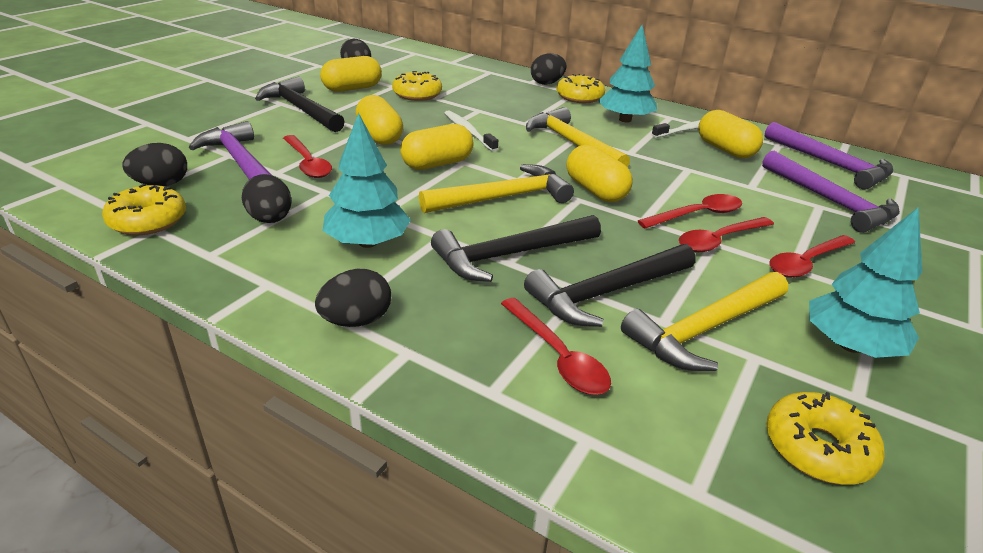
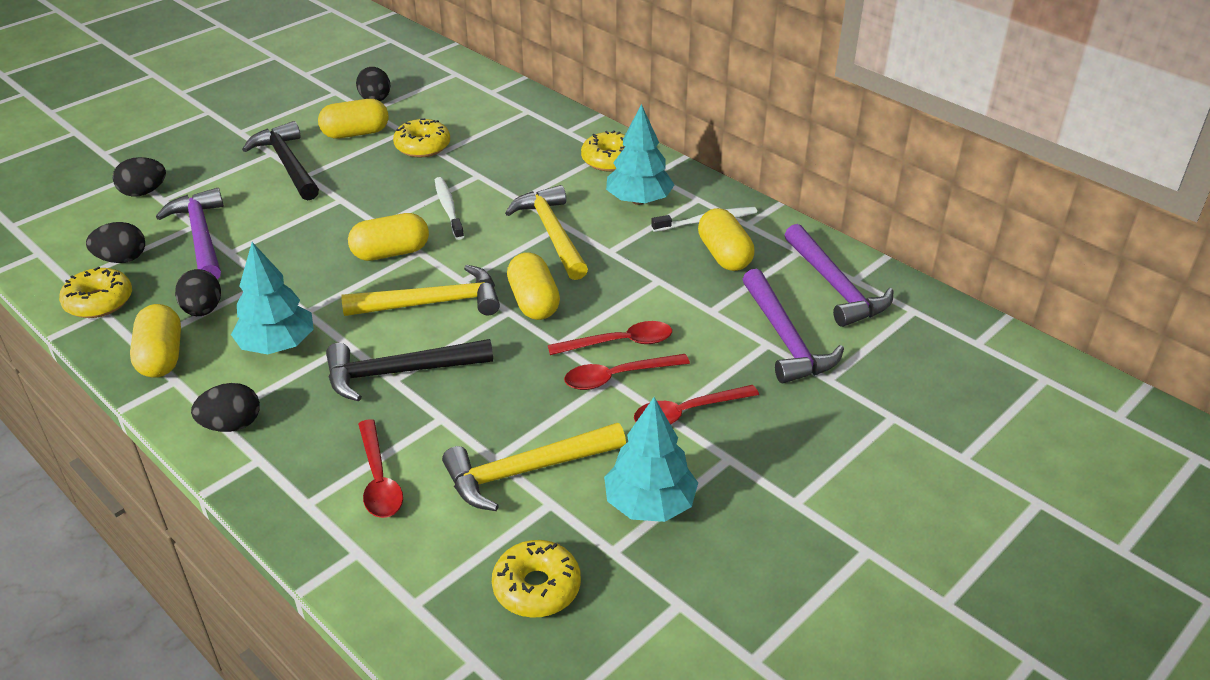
camera: 15 degrees right, 5 degrees up
(307, 163) = (263, 242): red spoon -> none
(379, 136) = (351, 209): yellow capsule -> yellow capsule (161, 357)
(547, 83) = (585, 134): black egg -> black egg (144, 192)
(607, 292) = (463, 423): black hammer -> none

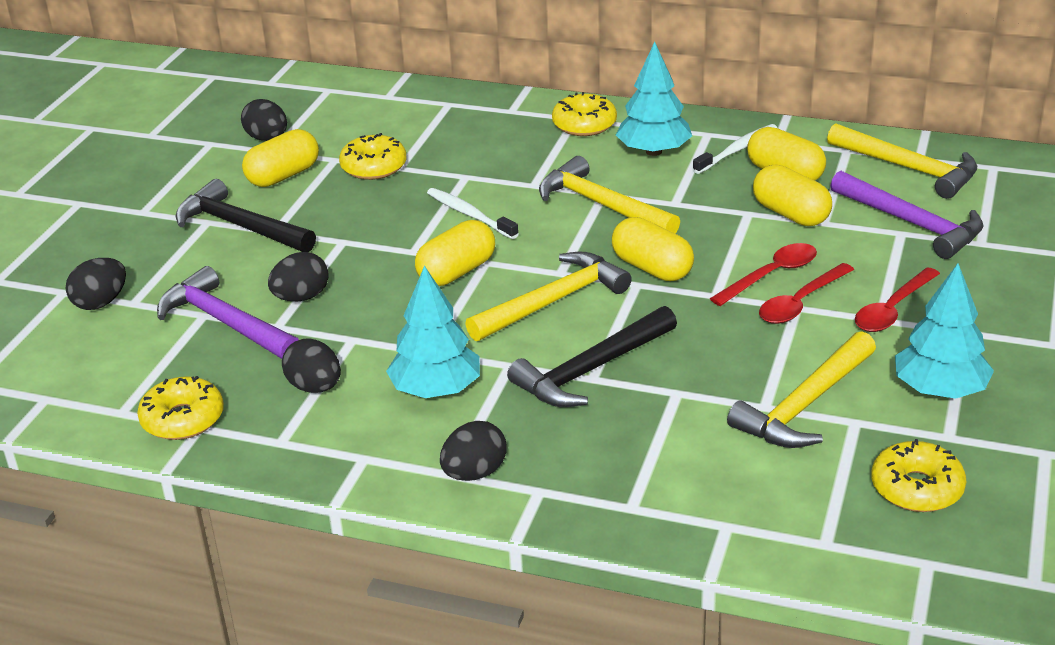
camera: 25 degrees left, 5 degrees down
(122, 259) = (158, 372): black egg -> black egg (301, 297)
(161, 357) = (321, 443): yellow capsule -> yellow capsule (790, 214)
(379, 479) = (677, 462): red spoon -> none
(835, 286) = (909, 169): purple hammer -> yellow hammer

